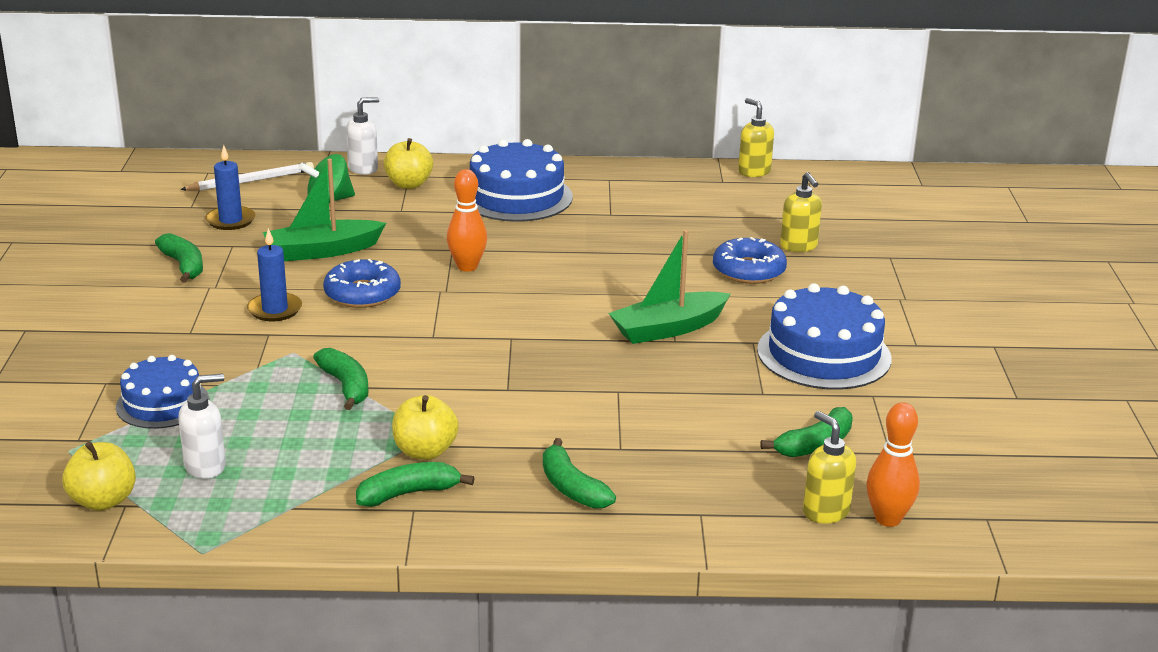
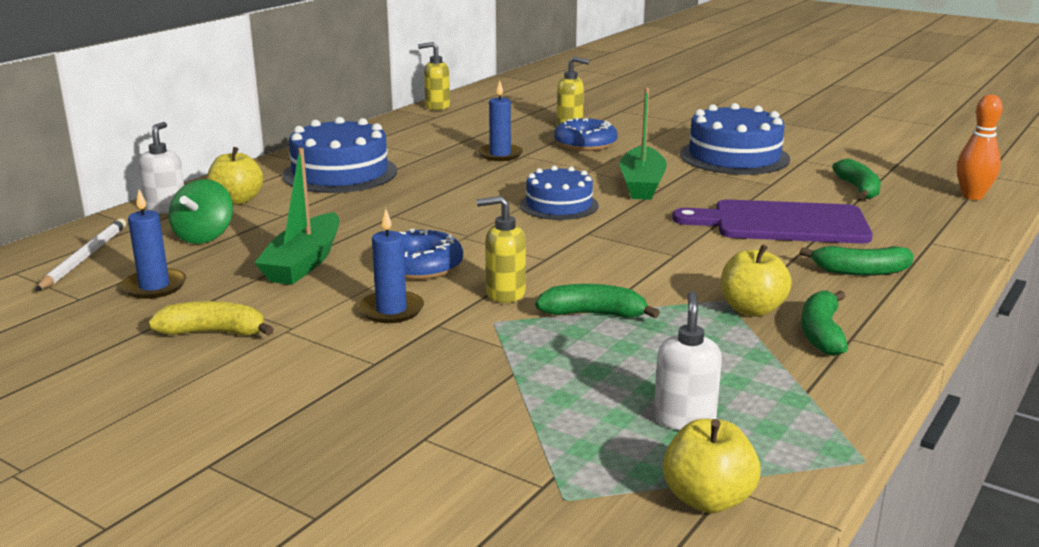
camera: 55 degrees left, 5 degrees down
(162, 403) = (518, 413): blue cake -> blue cake (559, 205)
(184, 266) = (214, 332): green banana -> yellow banana
(467, 267) = (436, 217): orange bowling pin -> none
(652, 423) = (782, 223): none -> purple cutting board
(657, 243) = (500, 155): none -> blue candle
(825, 511) = (952, 208): yellow soap dispenser -> yellow soap dispenser (504, 294)

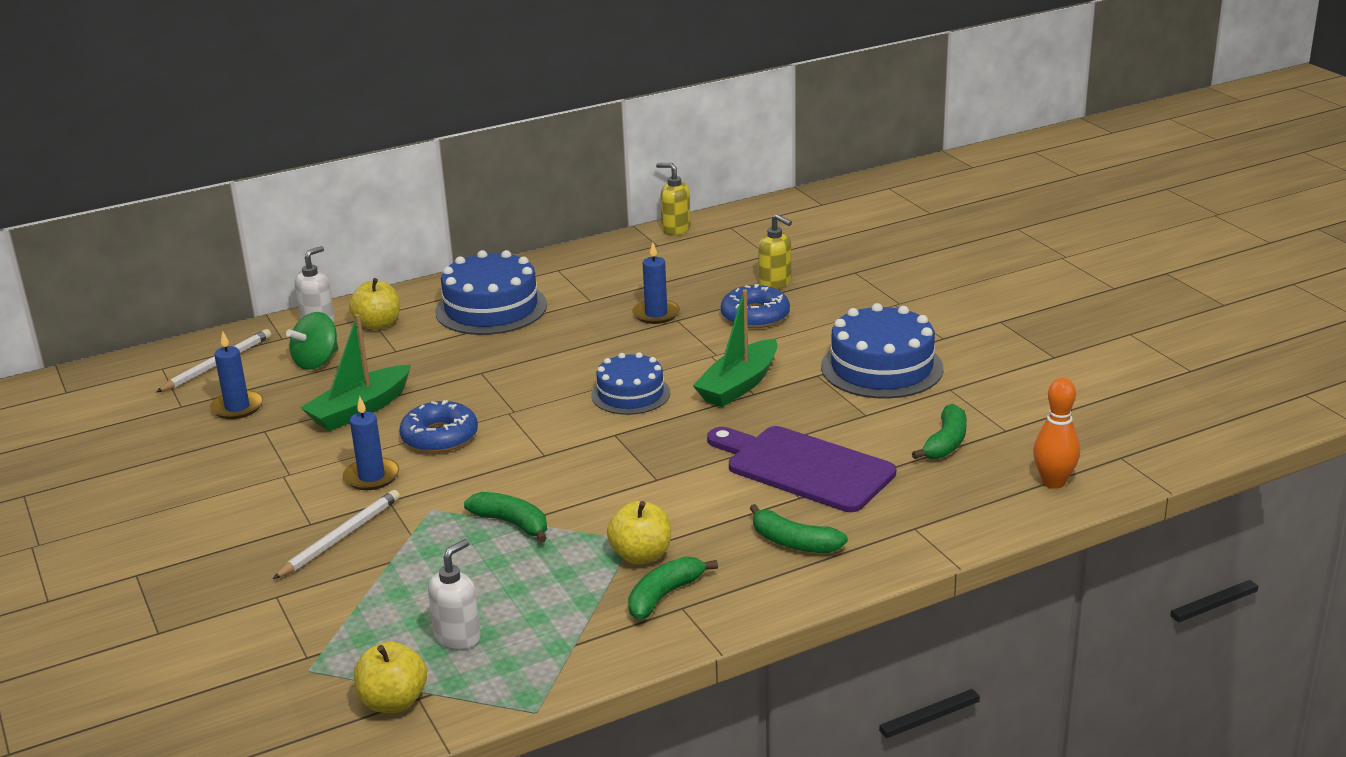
camera: 30 degrees right, 5 degrees up
(214, 332) = (236, 464): yellow banana -> none
(427, 366) = (340, 537): none -> white pencil
(504, 294) = (470, 483): yellow soap dispenser -> none

